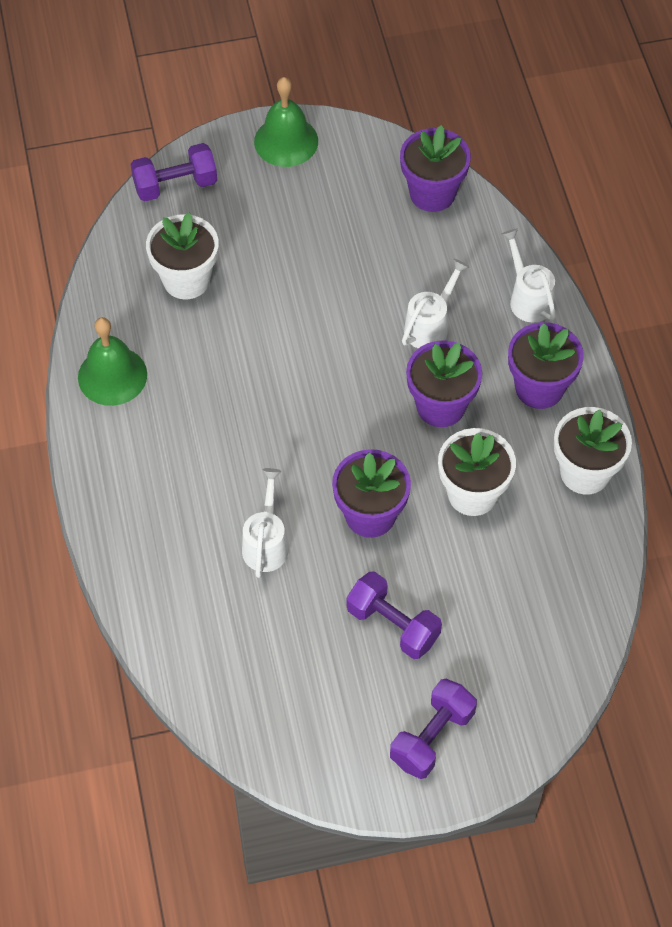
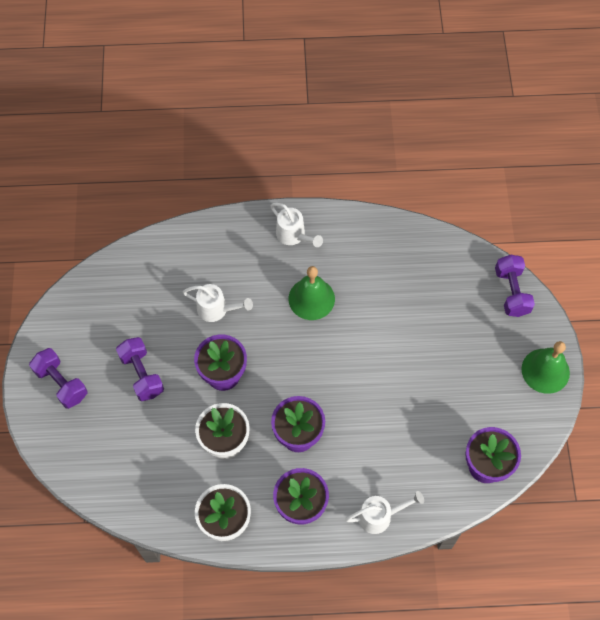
camera: 100 degrees right, 5 degrees up
(112, 376) = (358, 237): green bell -> green bell (311, 298)
(186, 280) = (428, 289): white flower pot -> none
(393, 625) = (142, 374): purple dumbbell -> purple dumbbell turned 75 degrees counterclockwise
(430, 326) = (366, 441): white watering can -> white watering can (293, 235)

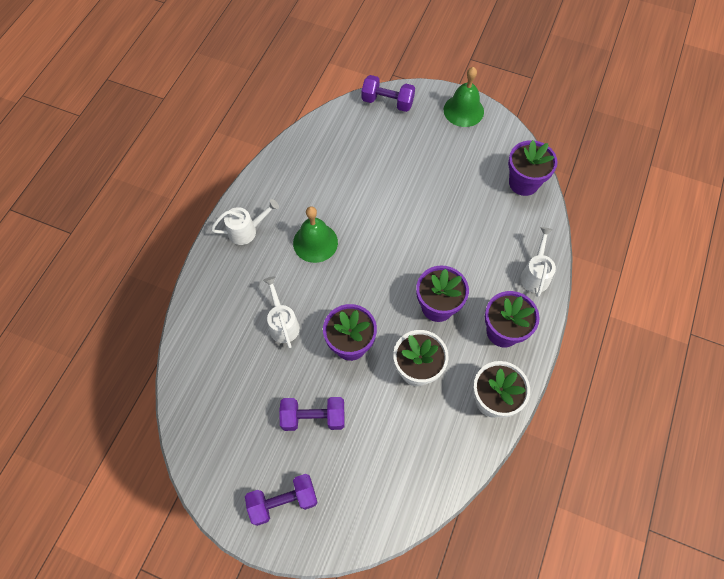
camera: 65 degrees left, 0 degrees up
(216, 309) = (283, 324): white watering can -> white watering can turned 60 degrees counterclockwise

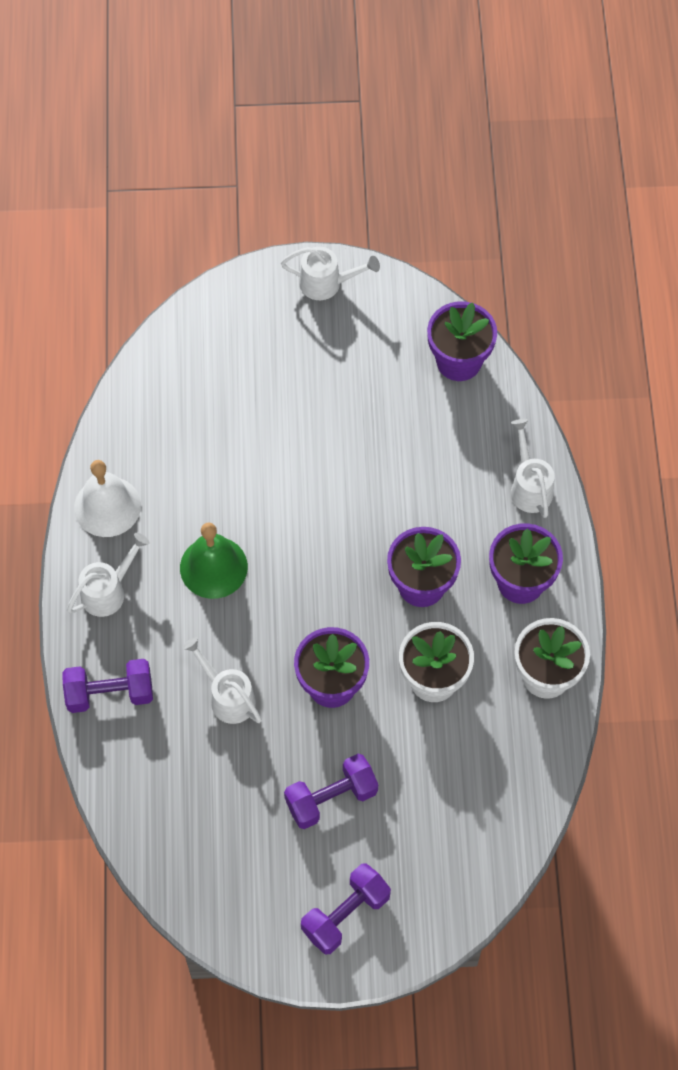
camera: 25 degrees left, 0 degrees up
(272, 183) = (107, 506): none -> white bell
(387, 102) = (210, 314): purple dumbbell -> purple dumbbell (110, 693)
(463, 110) = (326, 283): green bell -> white watering can

